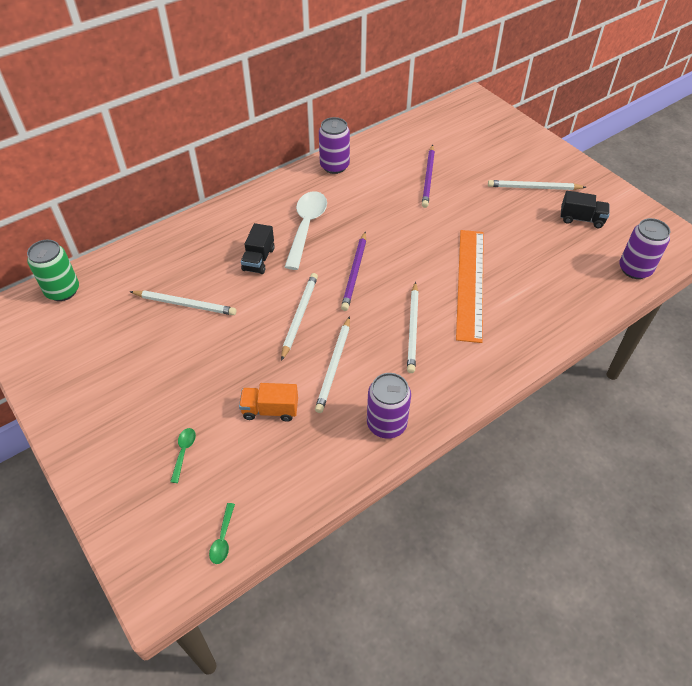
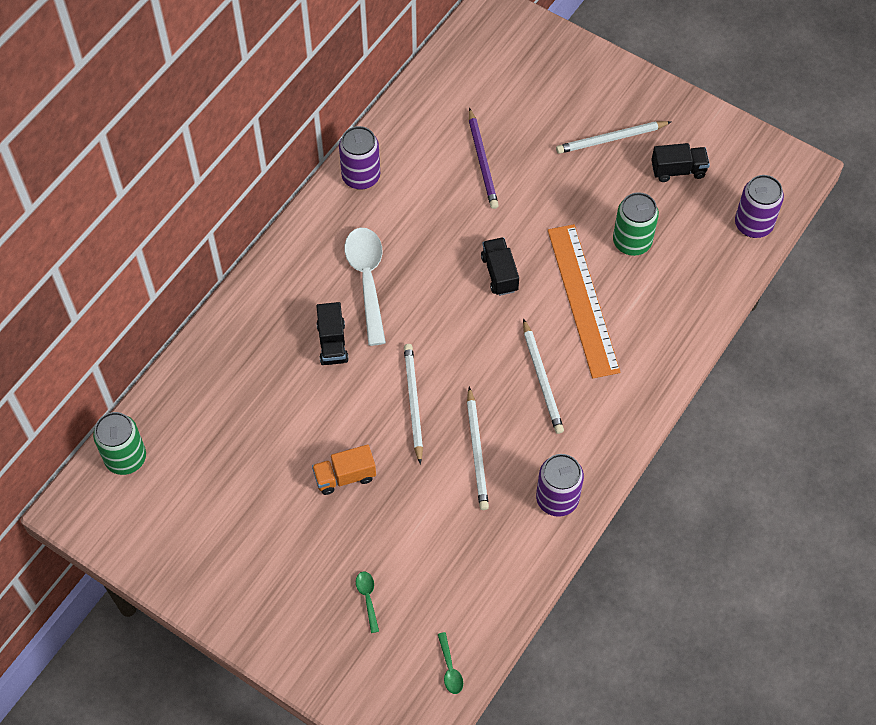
camera: 20 degrees left, 10 degrees up
(185, 304) = (278, 429): white pencil -> none
(270, 410) = (433, 523): orange truck -> orange truck (345, 476)
(355, 273) = (450, 326): purple pencil -> none
(410, 249) = (499, 273): none -> black truck
(526, 255) = (632, 242): none -> green can

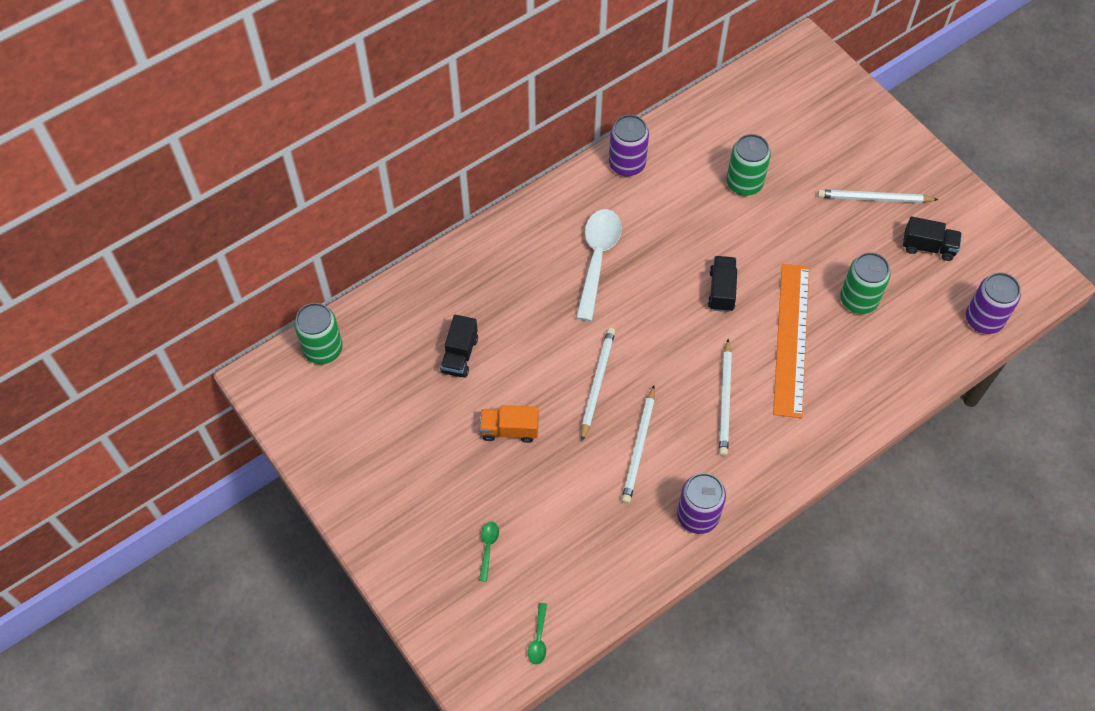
camera: 20 degrees right, 0 degrees up
(332, 343) = (544, 306): black truck -> black truck (460, 355)
(482, 161) = (744, 183): purple pencil -> green can

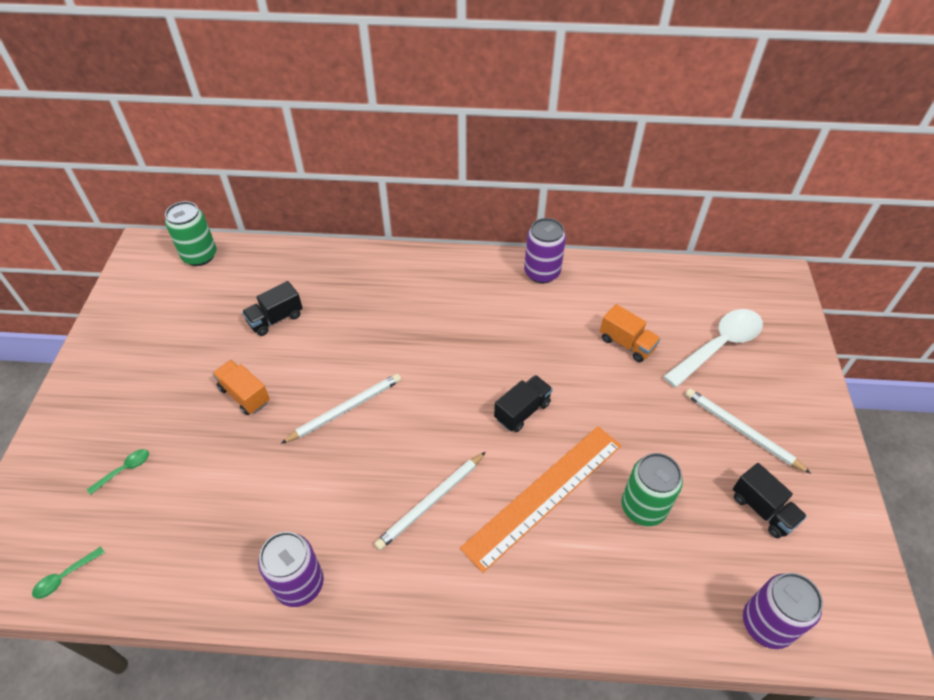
camera: 40 degrees right, 10 degrees down
(597, 259) = (447, 321): white spoon -> white spoon (718, 346)
(639, 447) = (320, 484): white pencil -> none
(744, 183) = (627, 343): green can -> orange truck

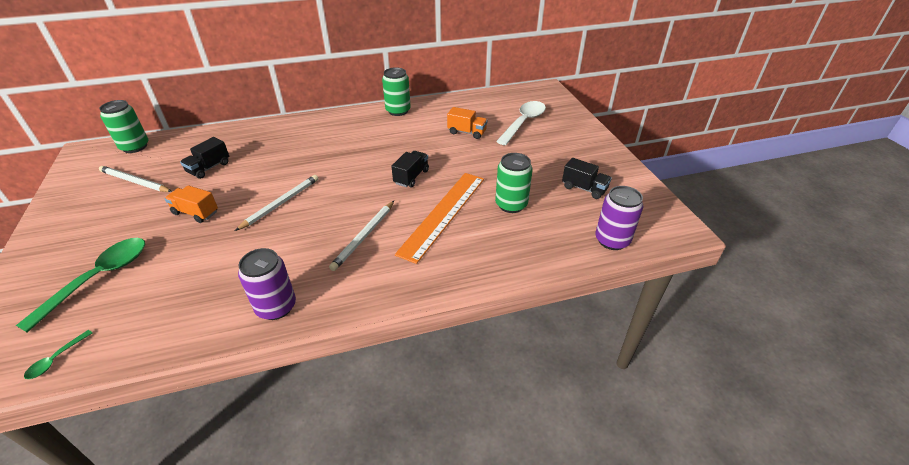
camera: 20 degrees left, 10 degrees down
(124, 470) = (99, 278): green spoon -> green spoon, size x2.29
(542, 272) = (398, 111): purple can -> green can
(741, 431) = (555, 156): white pencil -> white pencil (135, 182)

